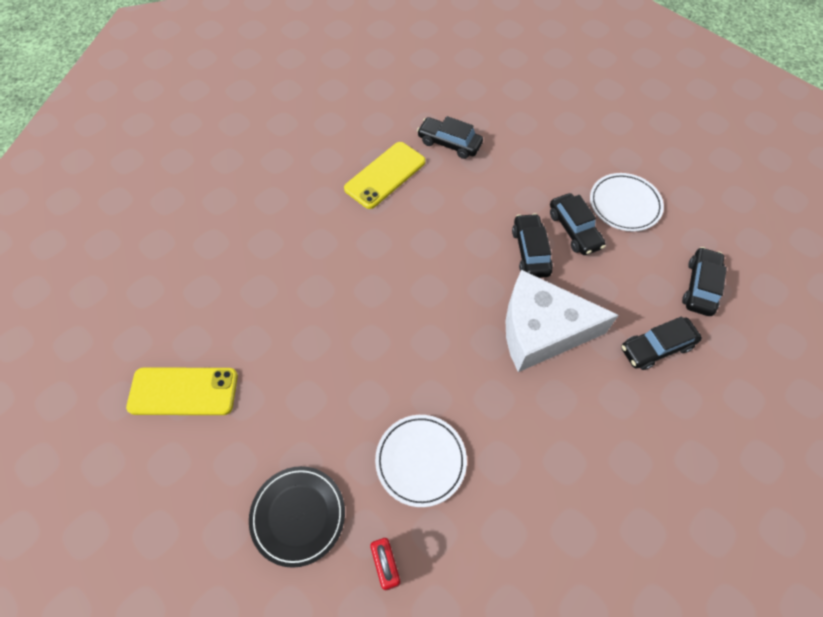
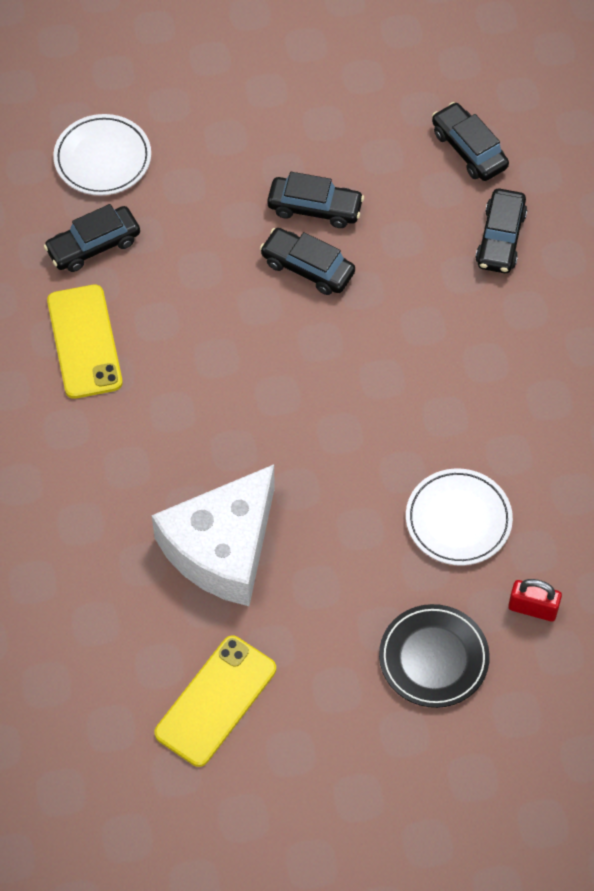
camera: 55 degrees left, 0 degrees up
(541, 330) = (406, 324): white cheese -> white cheese (222, 548)
(624, 204) = (322, 138): white plate -> white plate (103, 158)

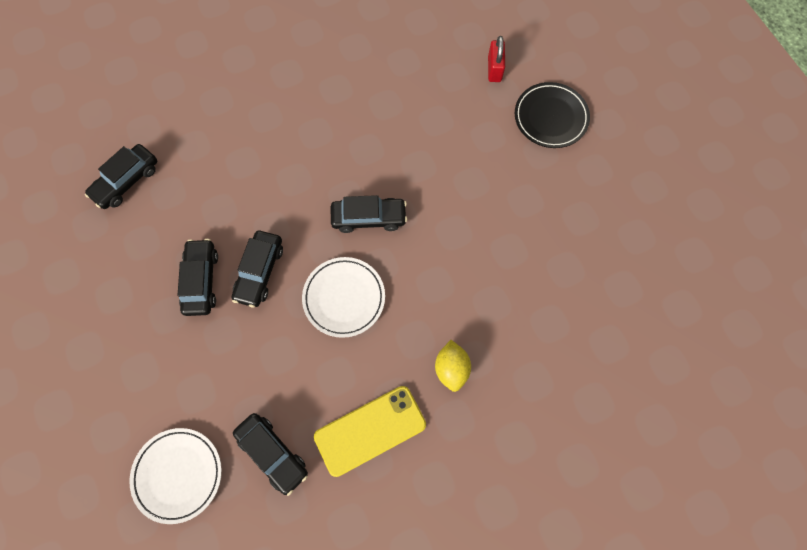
camera: 105 degrees left, 10 degrees up
(124, 440) = (451, 368): none -> yellow lemon
(215, 701) = (634, 243): yellow phone -> none
(222, 548) = (518, 270): white cheese -> none
(458, 520) = (445, 124): white plate -> white plate (344, 298)
(500, 238) = (206, 144): black car -> black car (369, 218)

